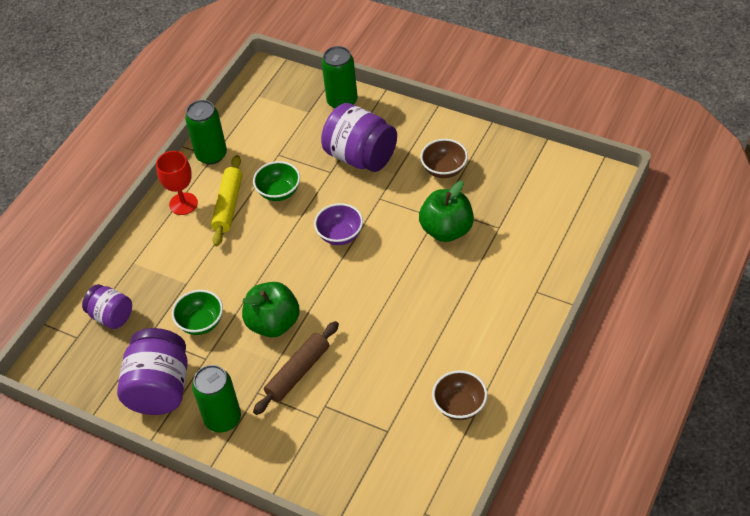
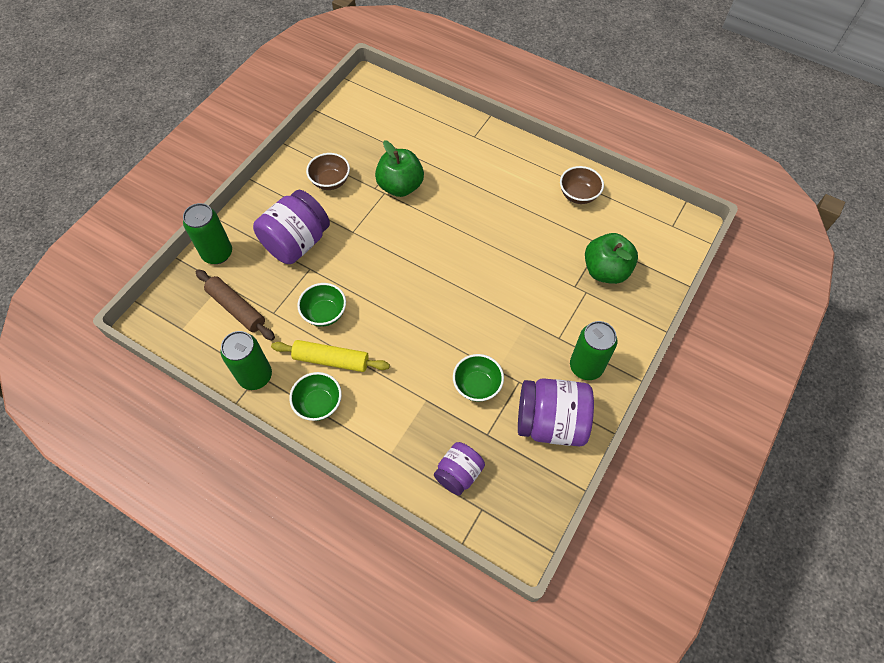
camera: 90 degrees left, 10 degrees up
(183, 204) = (319, 404): red goblet -> green bowl
(273, 323) = (484, 323): green apple -> green apple (605, 271)
(298, 372) = (540, 305): brown rolling pin -> brown rolling pin (236, 308)
(340, 235) = (390, 265): purple bowl -> none

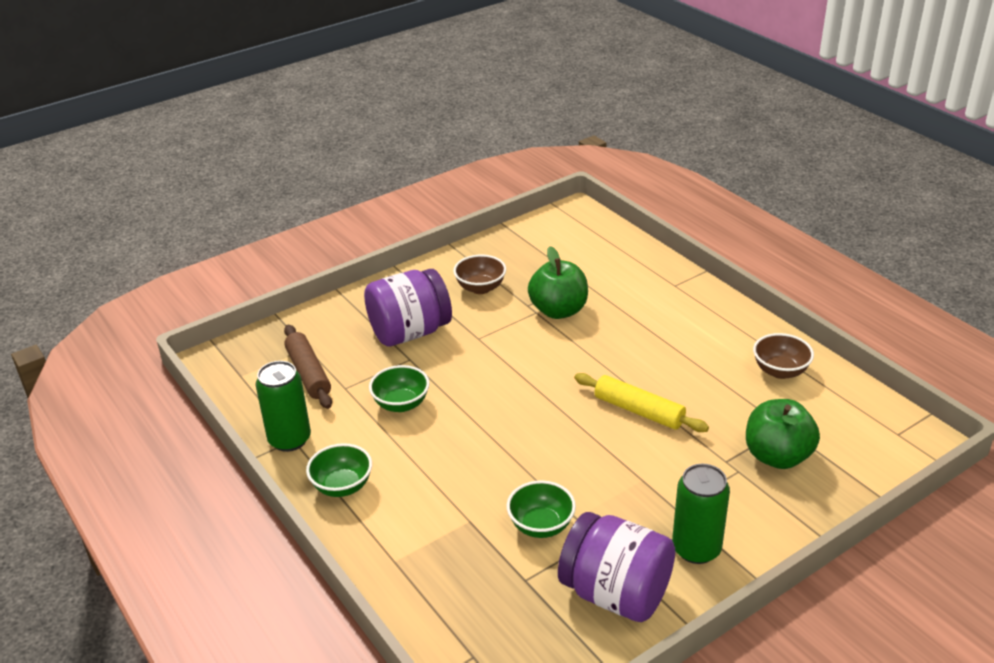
camera: 25 degrees right, 25 degrees down
(217, 253) = (319, 321): green can -> none
(331, 360) = (382, 449): yellow rolling pin -> yellow rolling pin (639, 411)
(458, 473) = (465, 609): purple jar -> none

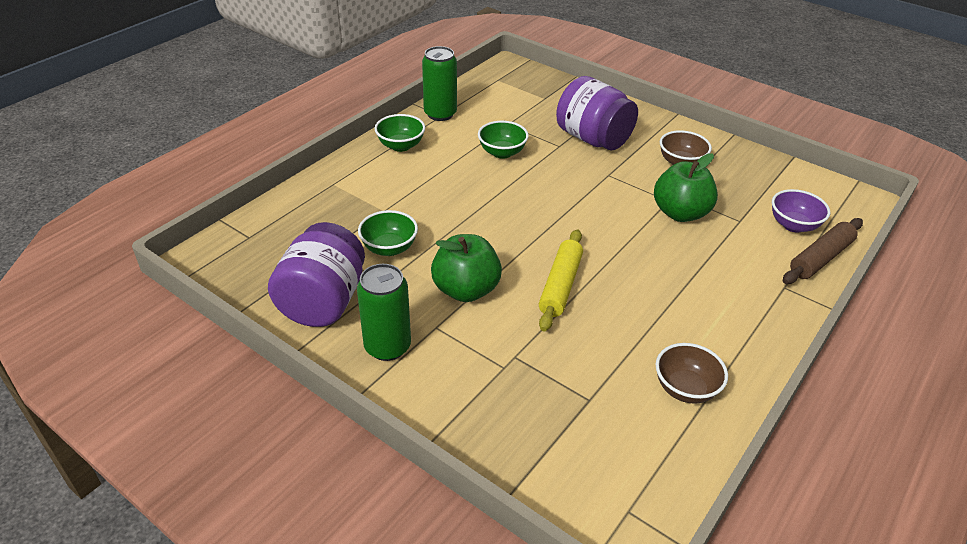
camera: 70 degrees right, 5 degrees up
(308, 373) = (515, 105): brown rolling pin -> brown rolling pin (820, 258)
(598, 255) = (793, 225): none -> purple bowl
(777, 456) = (539, 396): green apple -> green apple (466, 290)

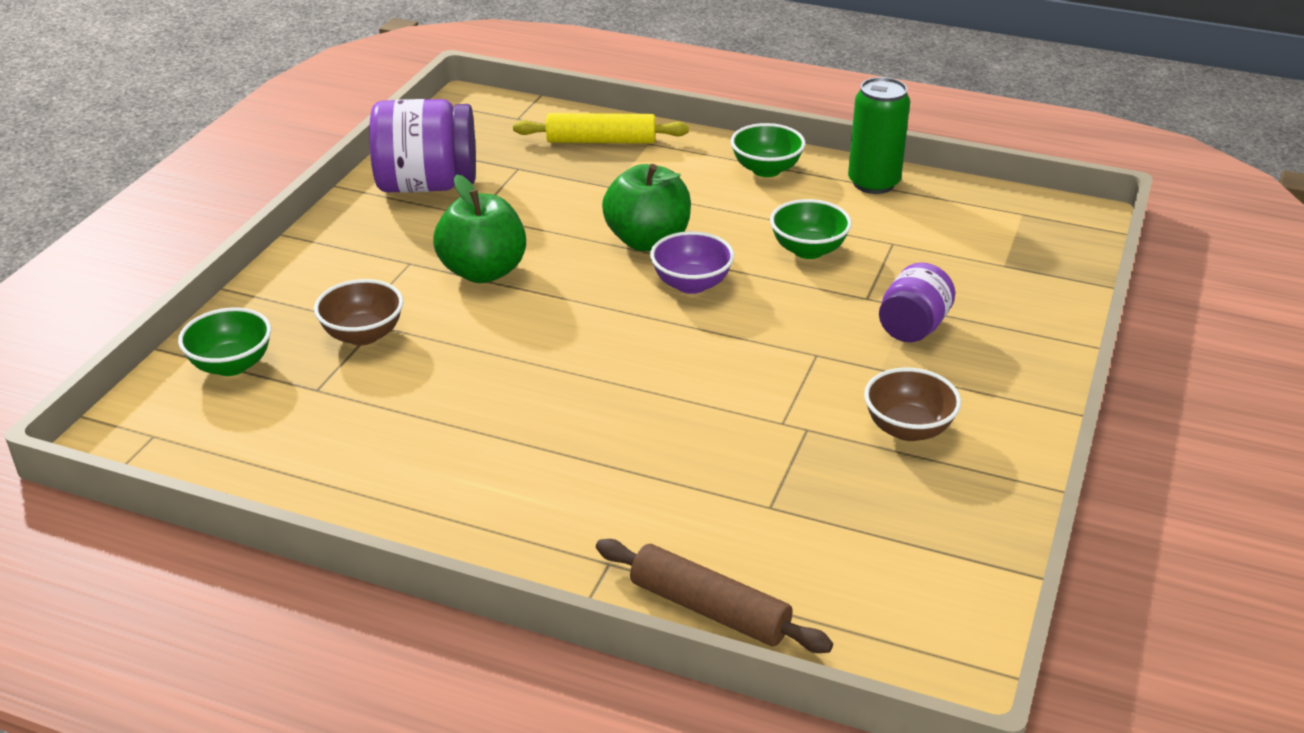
camera: 75 degrees right, 5 degrees down
(387, 346) = (368, 238): green can -> none
(389, 248) = (539, 205): green bowl -> green bowl (231, 365)
(560, 286) = (520, 342): yellow rolling pin -> yellow rolling pin (601, 141)
(593, 139) = (913, 327): purple jar -> purple jar, size x0.59
(680, 213) = (753, 437): green apple -> green apple (647, 241)
(685, 389) = (352, 467): brown bowl -> brown bowl (363, 335)
(793, 225) = (793, 574): purple bowl -> purple bowl (691, 284)

